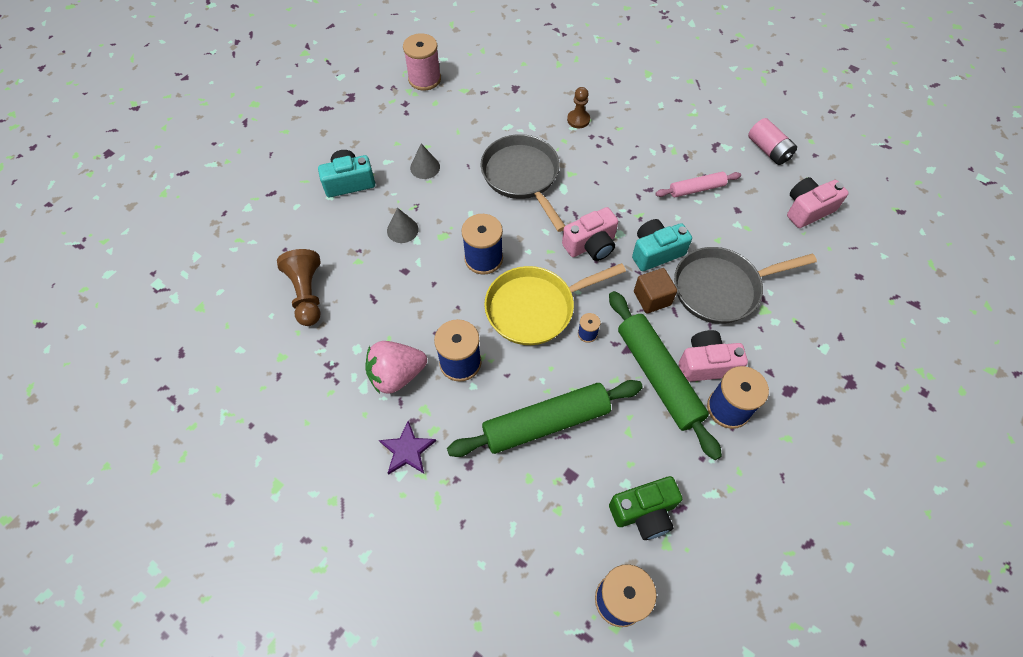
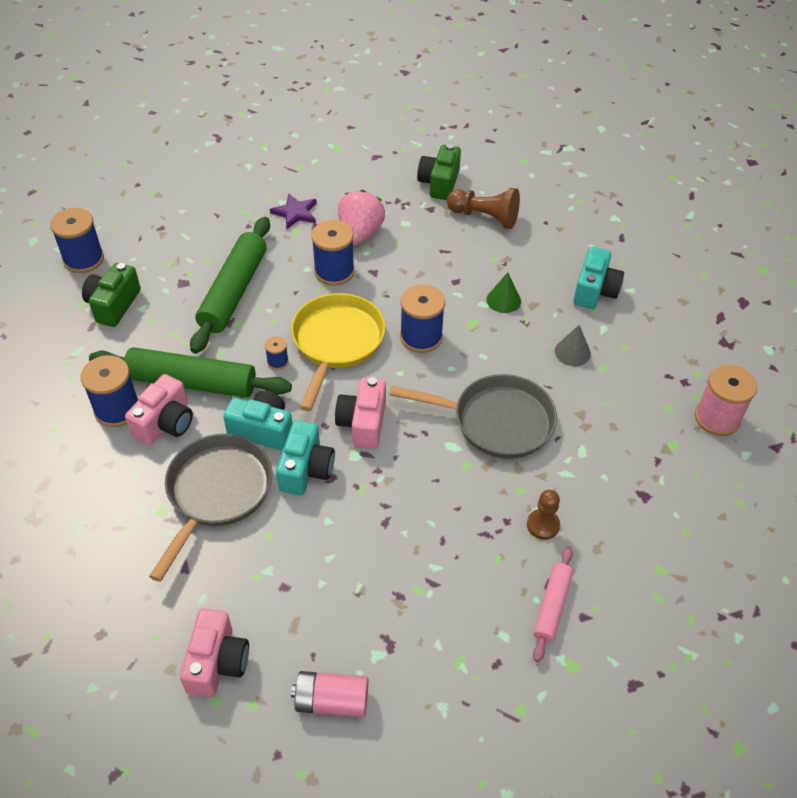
camera: 125 degrees right, 10 degrees down
(279, 356) = (439, 183): none -> green camera
(402, 230) = (503, 300): grey cone -> green cone
(652, 298) = (263, 430): brown cube -> turquoise camera
(696, 189) = (346, 568): pink rolling pin -> pink rolling pin (552, 606)

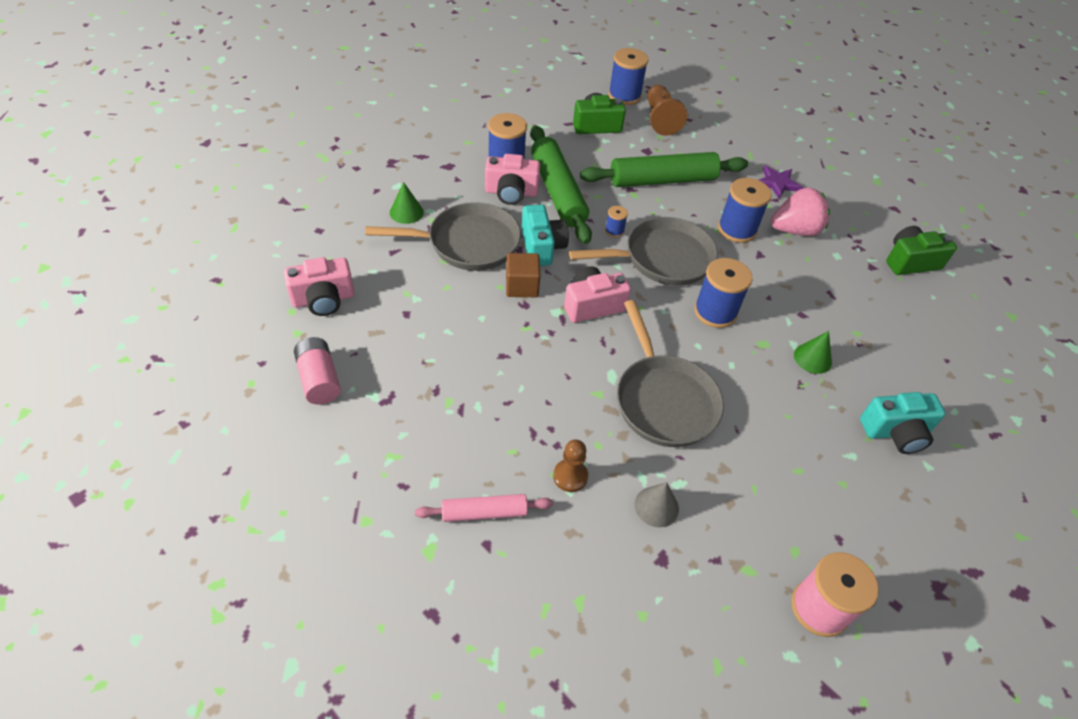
camera: 60 degrees right, 0 degrees up
(130, 533) = (406, 212): none -> green cone
(306, 469) = (522, 286): turquoise camera -> brown cube
(336, 343) = (662, 258): yellow pan -> grey pan
(484, 217) = (903, 309): brown pawn -> brown pawn (660, 119)
(572, 352) = (796, 437): grey cone -> grey cone (656, 506)

